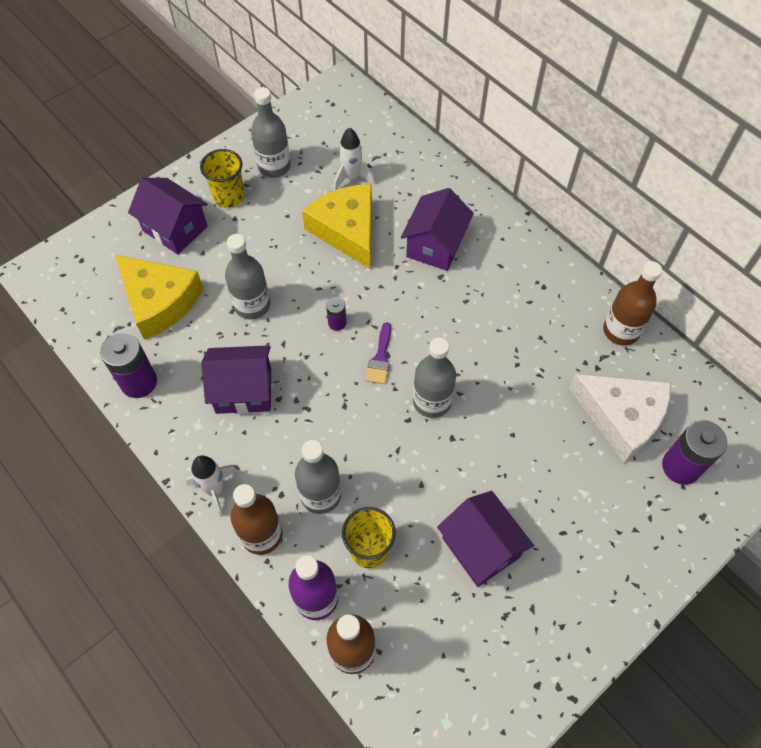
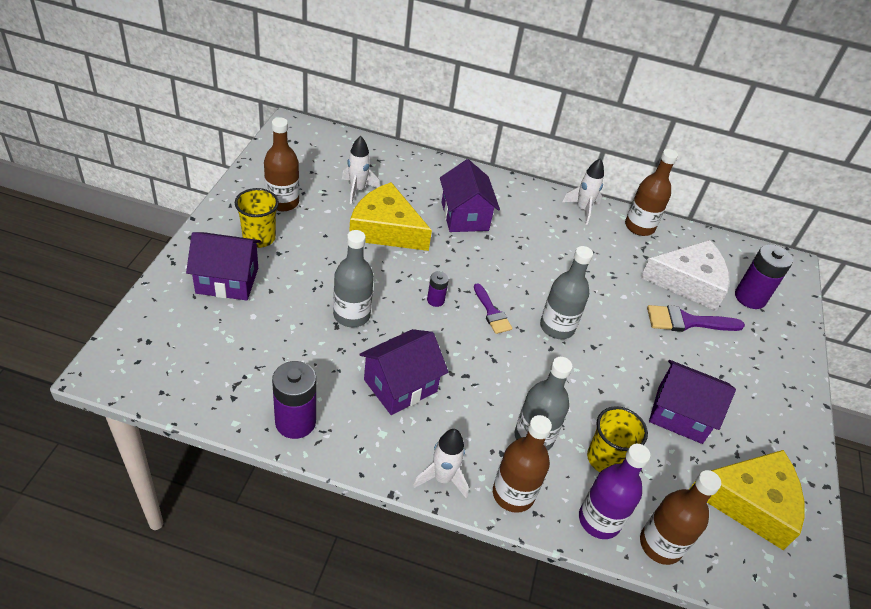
camera: 40 degrees left, 15 degrees down
(159, 301) = (260, 345): yellow cheese -> yellow cheese (751, 502)
(274, 167) = (282, 202): grey bottle -> brown bottle
(571, 285) = (582, 209): none -> white rocket
(578, 459) = (687, 321): none -> purple brush

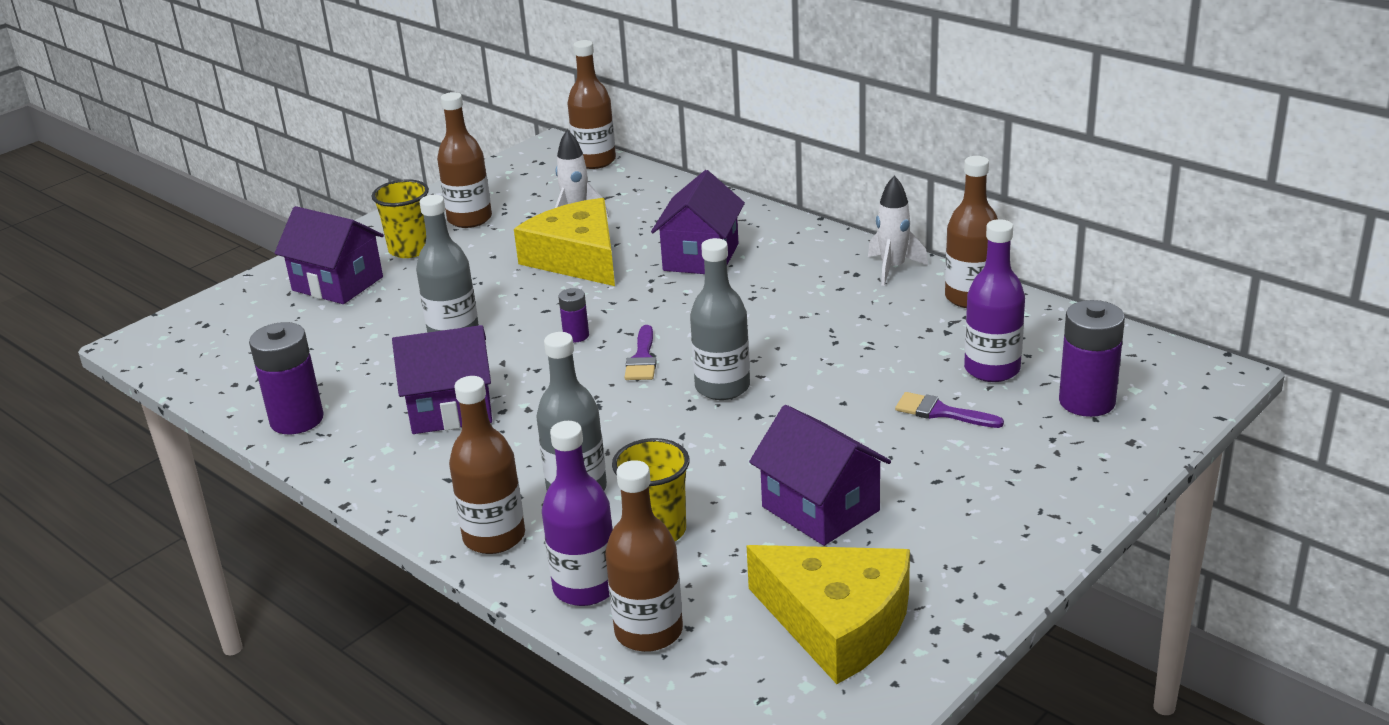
camera: 35 degrees right, 15 degrees down
(333, 137) = (595, 161): none -> brown bottle
(442, 478) = (419, 504): white rocket -> none
(687, 321) = (941, 412): purple brush -> purple brush, size x0.66
(689, 282) = (992, 369): white cheese -> purple bottle

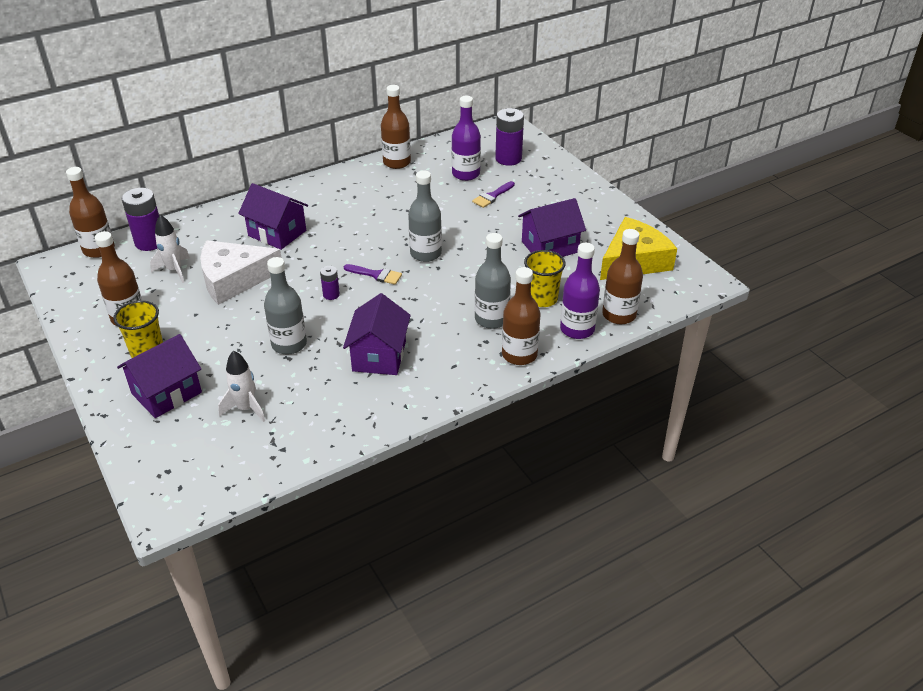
camera: 75 degrees left, 10 degrees up
(297, 420) = (344, 427): purple battery -> purple battery (150, 242)
(577, 258) = (234, 279): yellow cheese -> white cheese
(893, 268) = (348, 176): white rocket -> white rocket (246, 408)

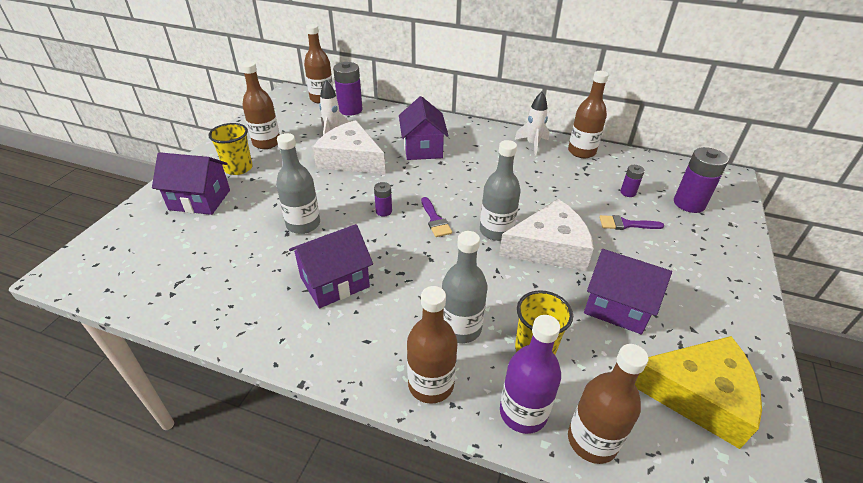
camera: 50 degrees right, 0 degrees up
(246, 408) = (209, 246): white rocket -> white rocket (532, 144)
(466, 174) = (628, 192): purple bottle -> purple battery
(471, 241) = (549, 247): none -> white cheese

